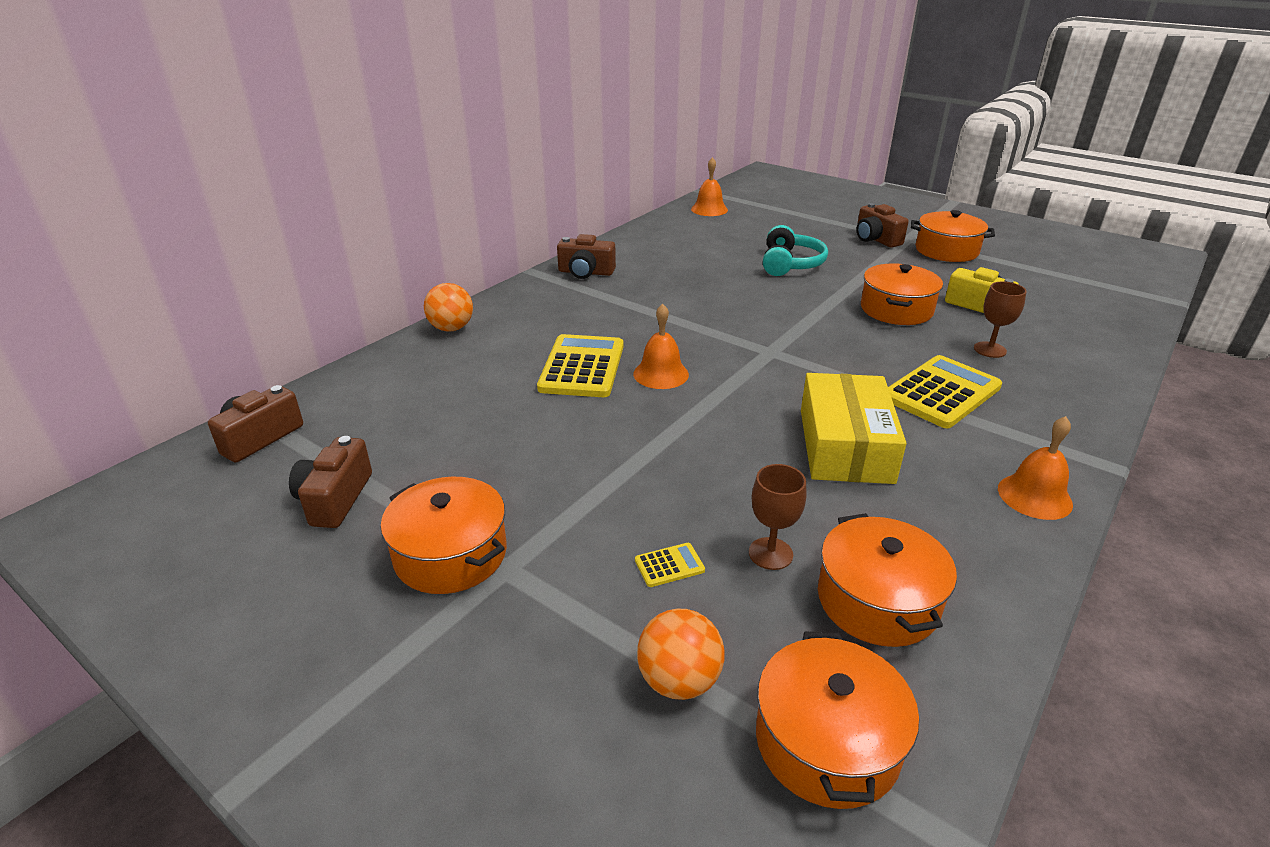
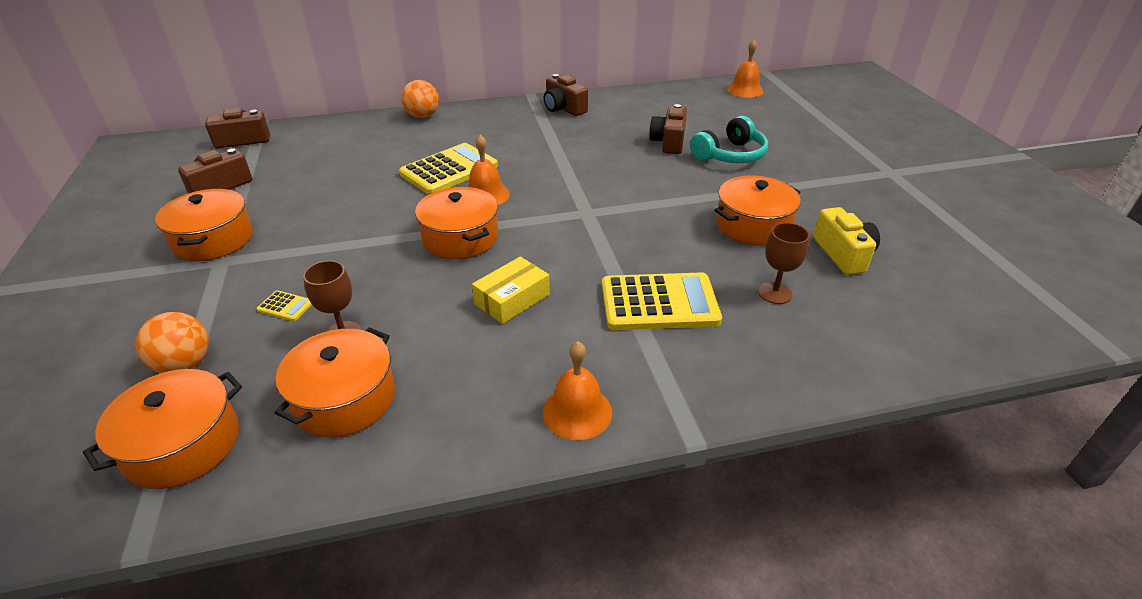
camera: 40 degrees right, 5 degrees up
(845, 445) = (512, 299): yellow box -> yellow box, size x0.60
(876, 239) = (855, 162): brown camera -> brown camera (669, 142)
(946, 250) = (912, 196): orange pot -> orange pot (460, 238)

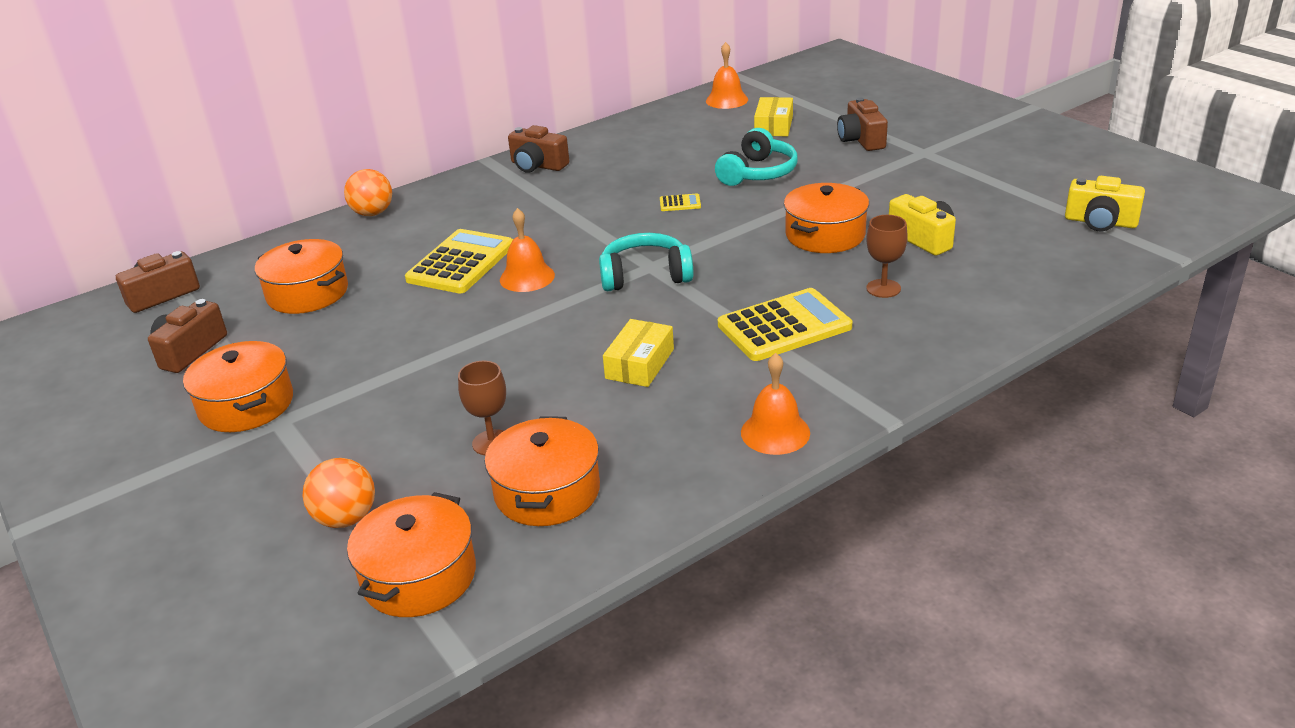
camera: 20 degrees left, 5 degrees down
(285, 306) = (403, 438): yellow calculator -> yellow calculator (680, 203)
(460, 238) = (536, 325): orange pot -> orange pot (308, 293)
(576, 219) = (645, 276): none -> turquoise headphones
(669, 142) = (684, 174): brown camera -> brown camera (861, 140)
(769, 119) = (773, 126): none -> yellow box
(1040, 287) = (1100, 222): none -> yellow camera

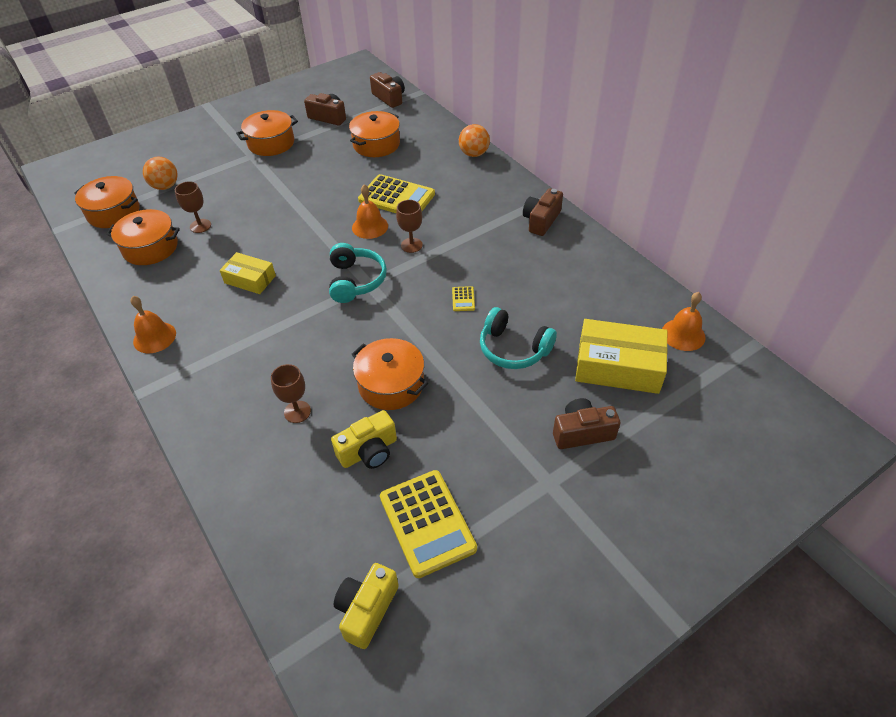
camera: 90 degrees right, 15 degrees up
(574, 243) = (411, 245): none -> brown goblet
(773, 126) = (618, 366): yellow box -> yellow box, size x1.67
(784, 326) = (266, 349): yellow calculator -> yellow calculator (427, 522)

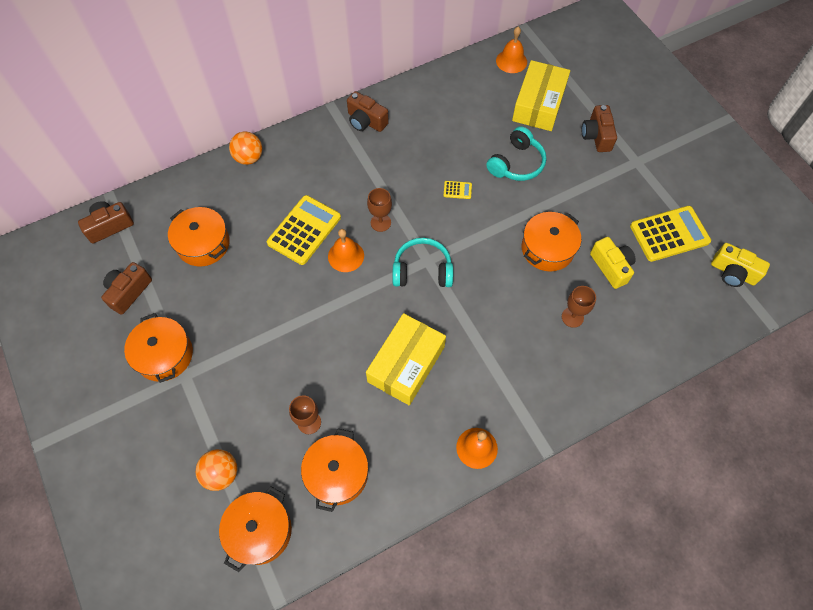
camera: 85 degrees left, 15 degrees up
(250, 279) = (406, 364): yellow box -> yellow box, size x1.67

